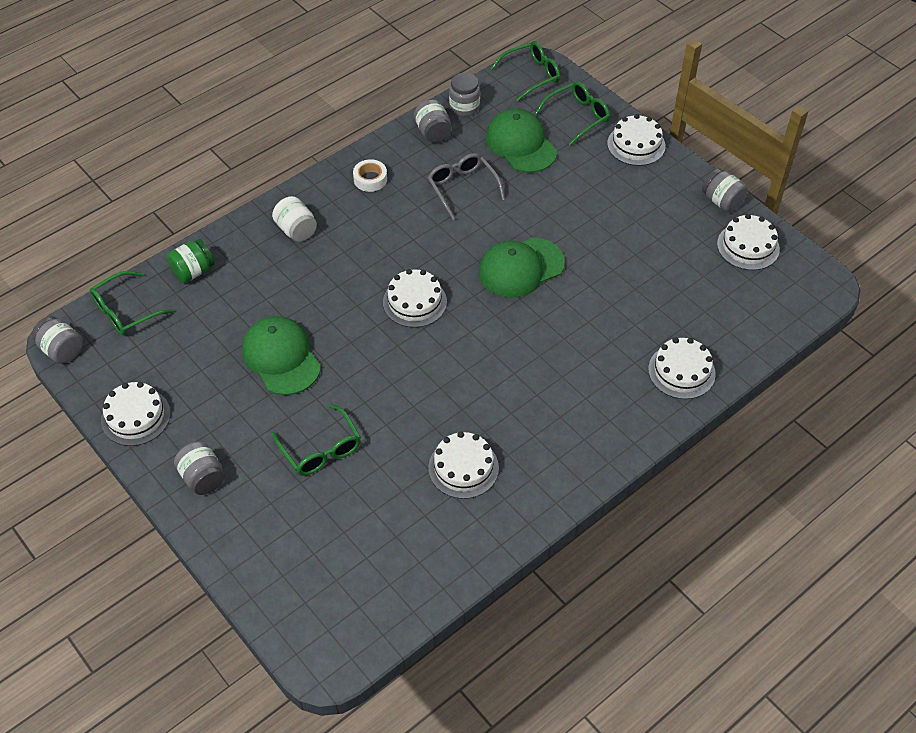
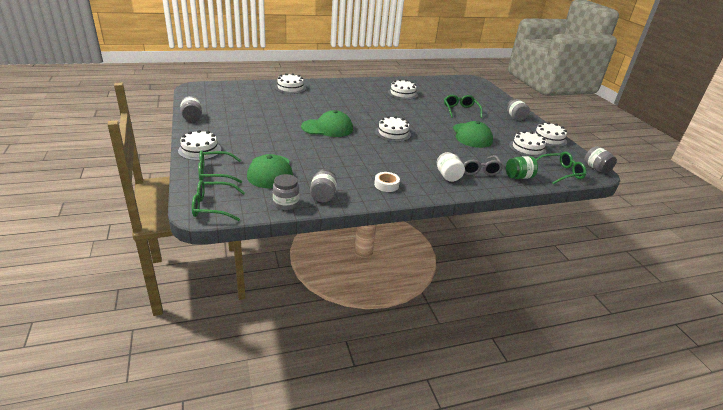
camera: 160 degrees left, 20 degrees down
(463, 188) = (329, 163): grey glasses -> grey glasses (477, 169)
(748, 246) = (206, 104): white cake -> white cake (527, 148)

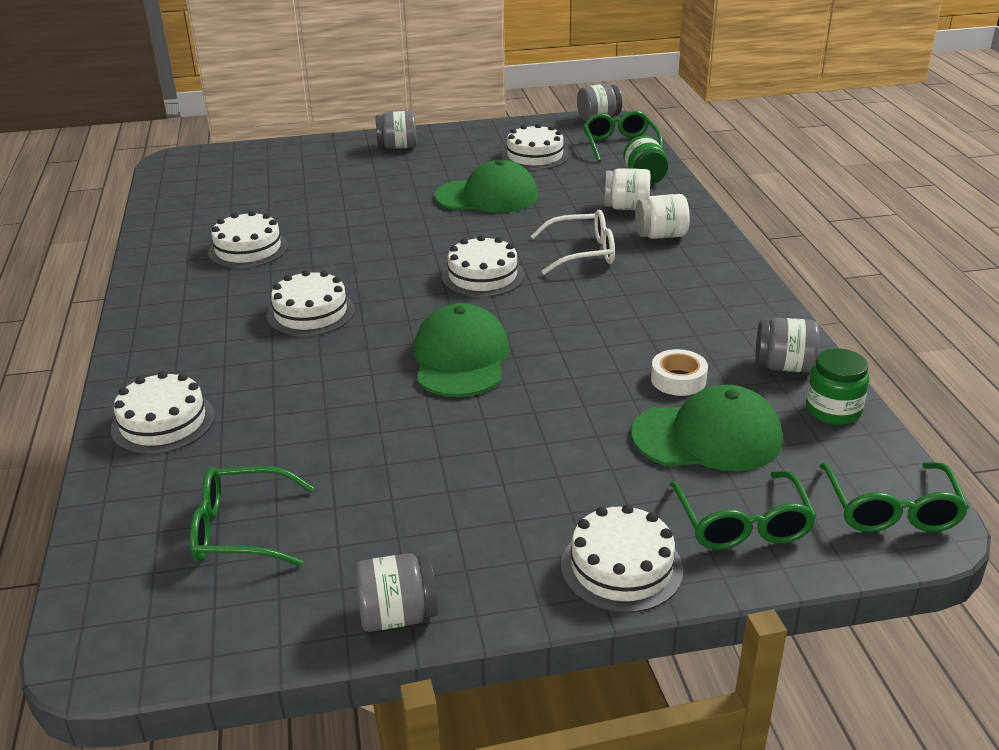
camera: 80 degrees left, 0 degrees up
(286, 203) = (833, 410): grey jar -> green jar
(386, 185) = (715, 297): white tape -> white tape (678, 379)
(421, 155) = (581, 253): none -> white glasses
(460, 111) = (362, 193): green glasses -> green glasses (242, 530)
(477, 169) = (626, 208): grey glasses -> white jar
(549, 138) = (492, 133): white cake -> white cake (311, 313)

